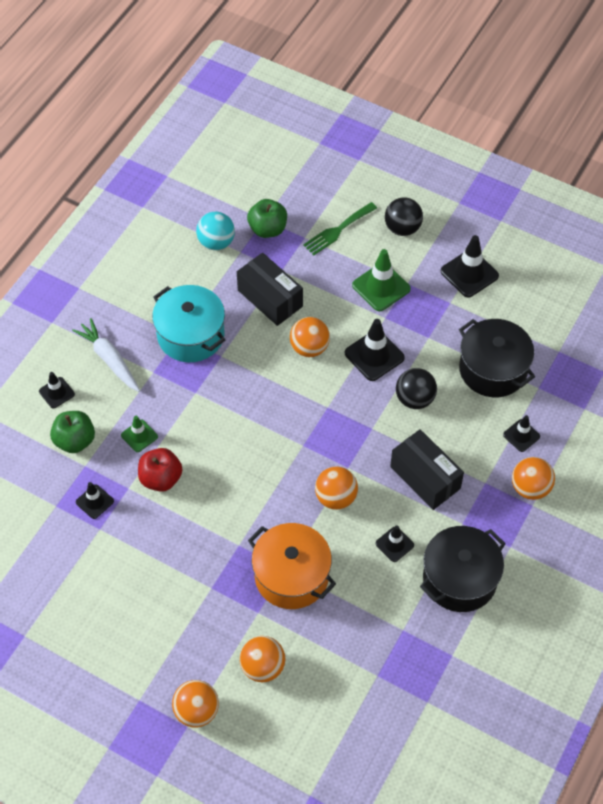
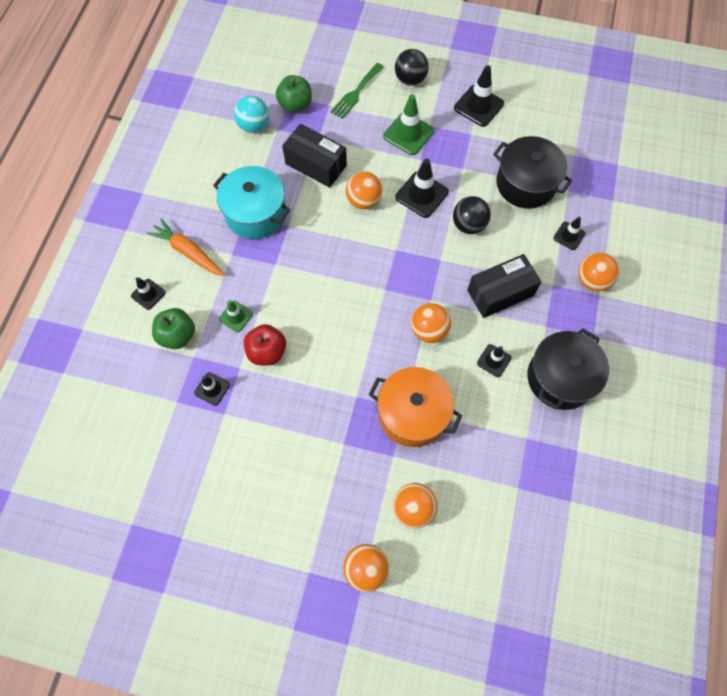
camera: 15 degrees left, 10 degrees up
(109, 359) = (188, 252): white carrot -> orange carrot
(425, 477) = (500, 293): black box -> black box turned 60 degrees counterclockwise

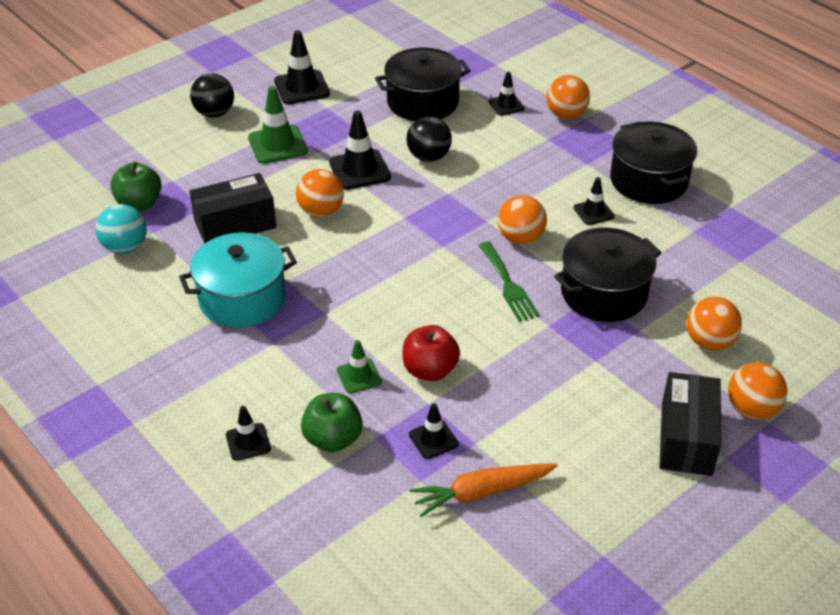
camera: 55 degrees left, 25 degrees down
(188, 252) = (229, 379): orange carrot -> orange carrot (481, 492)
(356, 93) = (182, 155): green fork -> green fork (508, 285)
(413, 413) = (604, 293): orange pot -> black pot
(500, 293) = (524, 173): black box -> black box (686, 438)

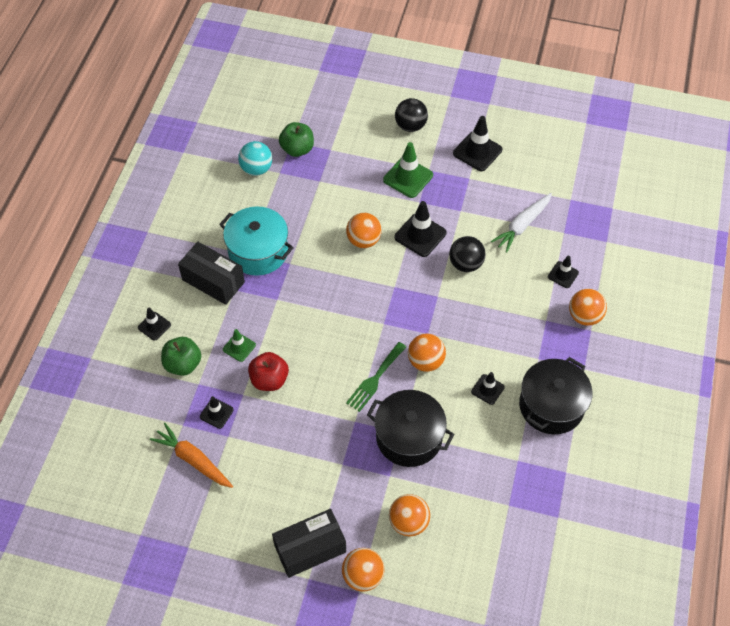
camera: 55 degrees right, 15 degrees up
(235, 224) = (317, 206): black box -> black box (213, 281)
(422, 102) = (522, 225): black pot -> white carrot

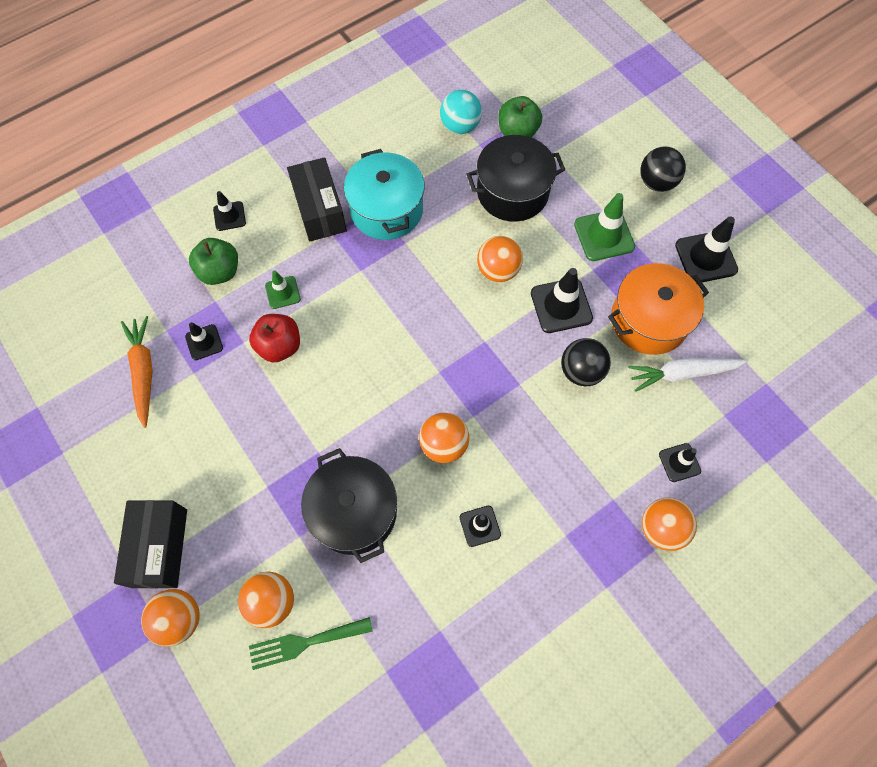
camera: 40 degrees right, 10 degrees up
(310, 549) = (159, 548): black box -> black box turned 75 degrees clockwise
(375, 379) = (377, 424): green fork -> green fork (305, 642)
(477, 209) = (648, 320): none -> orange pot
(551, 405) = (531, 600): black pot -> black pot (512, 192)

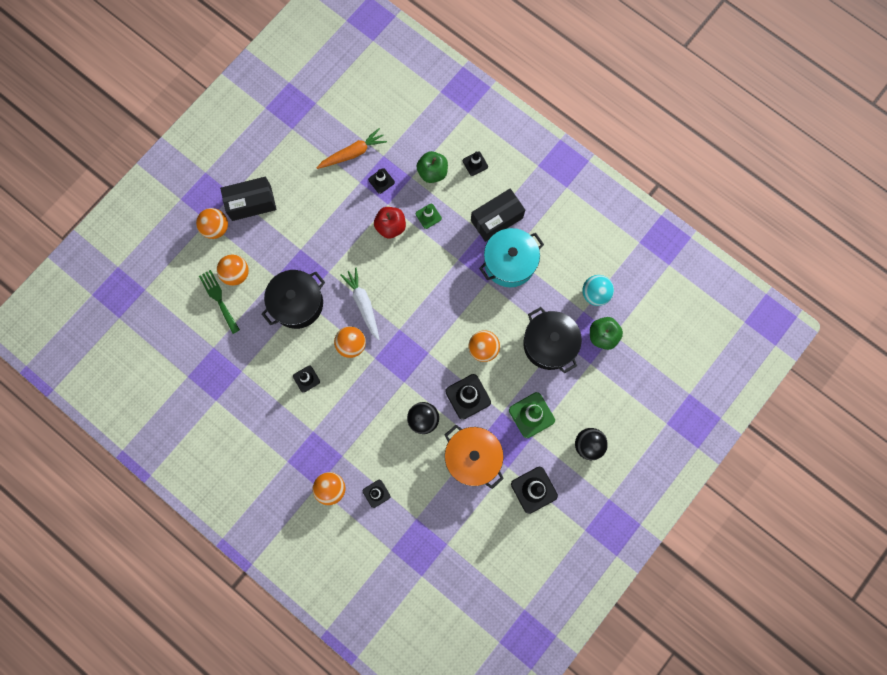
camera: 75 degrees right, 10 degrees up
(682, 373) = (439, 486): white carrot -> white carrot (363, 304)

